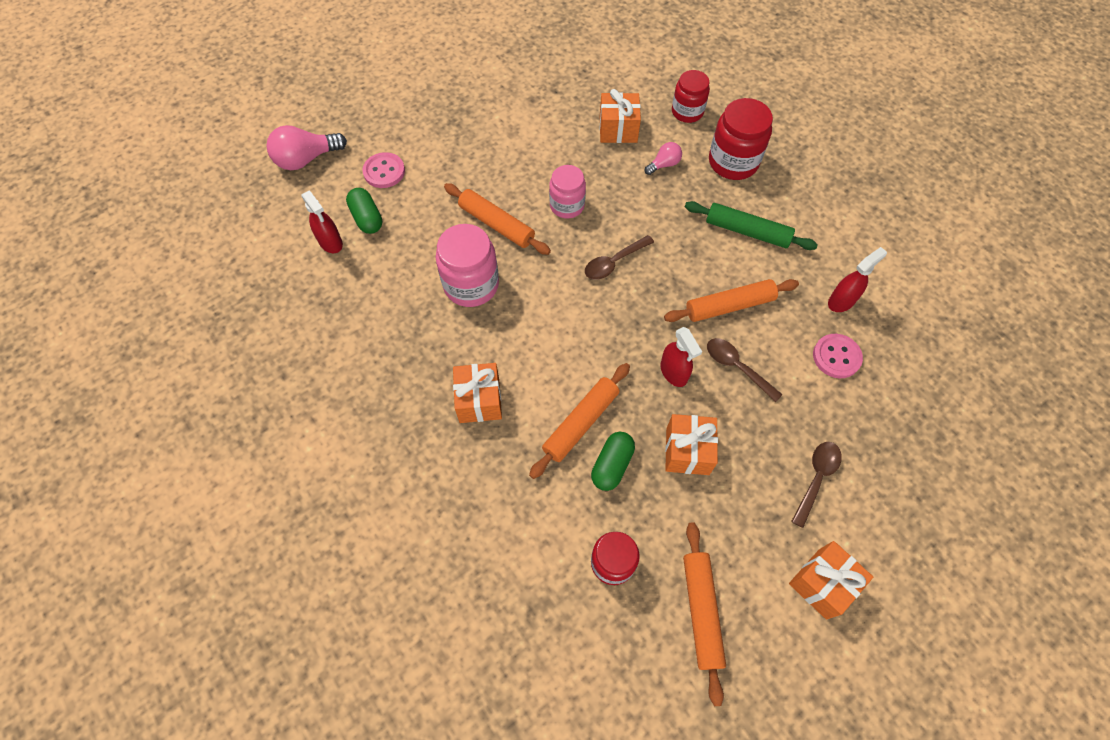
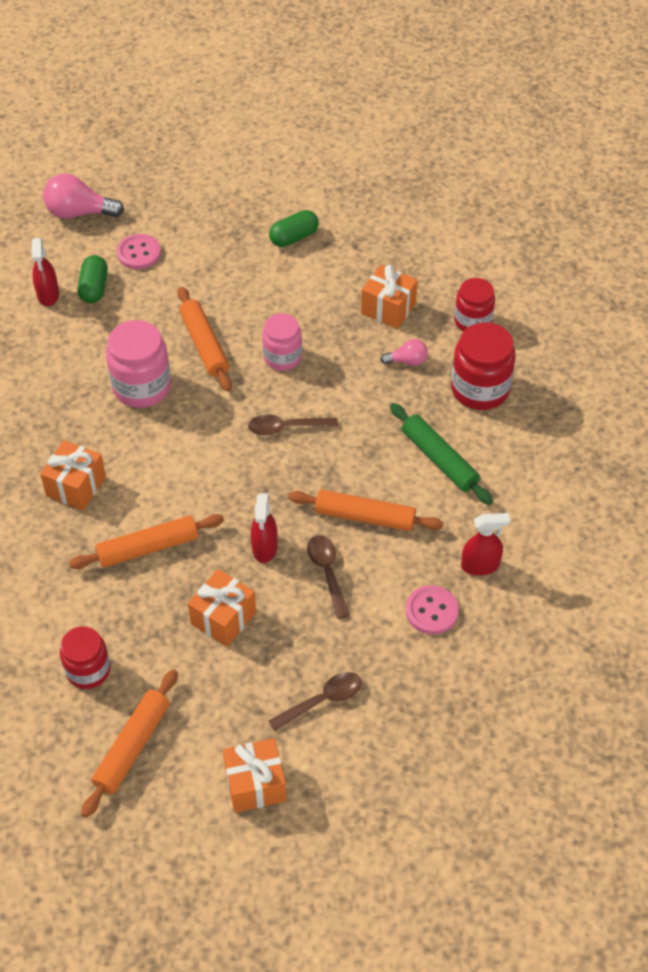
camera: 30 degrees right, 10 degrees down
(612, 465) = (148, 595): green capsule -> green capsule (294, 237)

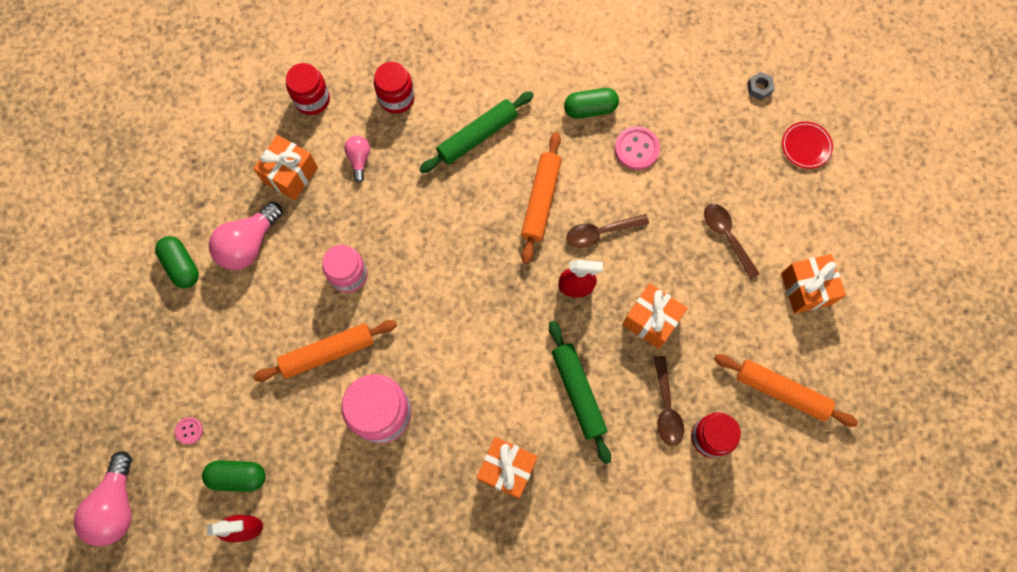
camera: 90 degrees left, 20 degrees up
(139, 253) = (189, 431): pink button -> pink button, size x0.55
(148, 548) = (578, 393): orange rolling pin -> green rolling pin
(286, 427) = (438, 270): brown spoon -> brown spoon (666, 407)
(315, 282) = (249, 244): none -> pink light bulb
(444, 800) = (806, 146): none -> red plate
(480, 389) = (396, 98): red jar -> red jar, size x0.66
(480, 565) = (590, 109): red spray bottle -> green capsule
(523, 750) = (759, 88): none -> grey nut

